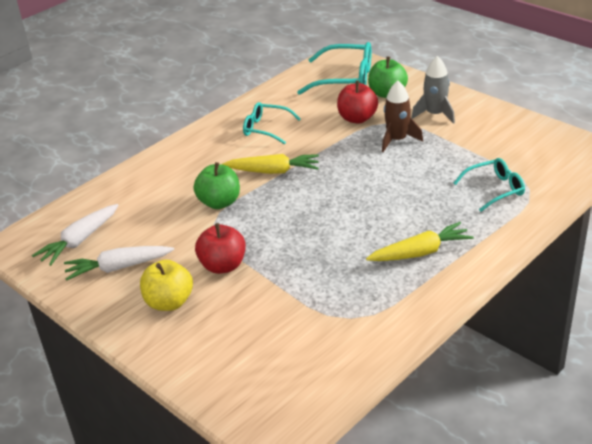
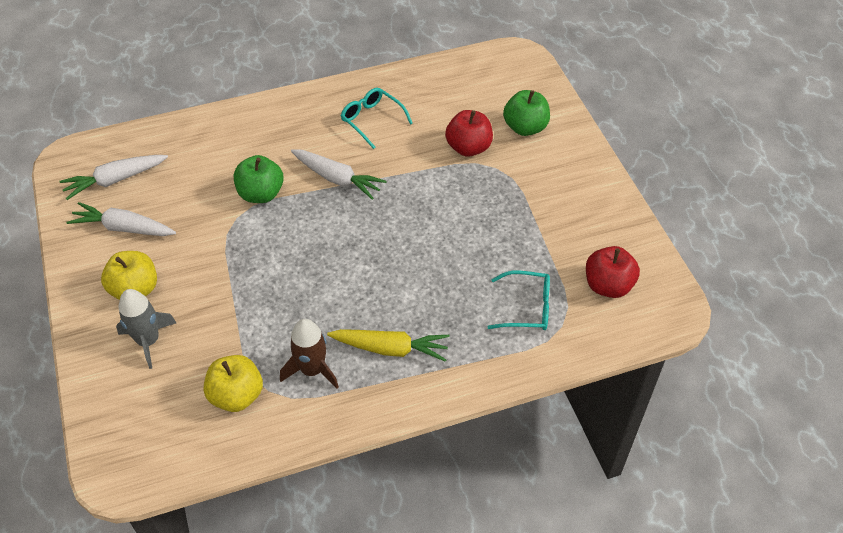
camera: 25 degrees right, 15 degrees up
(223, 266) = (208, 271): red apple -> red apple (608, 285)
(273, 171) = (337, 179): yellow carrot -> white carrot
(327, 332) = (236, 395): none -> yellow apple
(345, 79) = (500, 88): turquoise glasses -> none
(397, 140) = (484, 195): brown rocket -> brown rocket (312, 370)
(435, 114) = (550, 179): grey rocket -> grey rocket (148, 341)

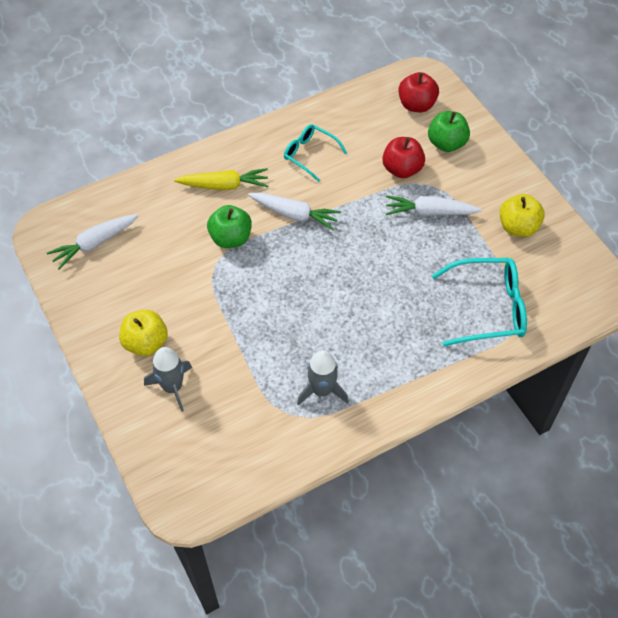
camera: 10 degrees left, 5 degrees up
(124, 228) = (117, 288): white carrot -> white carrot (430, 212)
(236, 395) = (264, 423): yellow apple -> yellow apple (518, 227)
(312, 370) = (322, 390): brown rocket -> grey rocket
(390, 349) = (383, 361): yellow carrot -> yellow carrot (224, 185)
(527, 307) = (488, 308): turquoise glasses -> turquoise glasses, size x1.60
(608, 285) = (551, 278): red apple -> red apple (416, 105)

